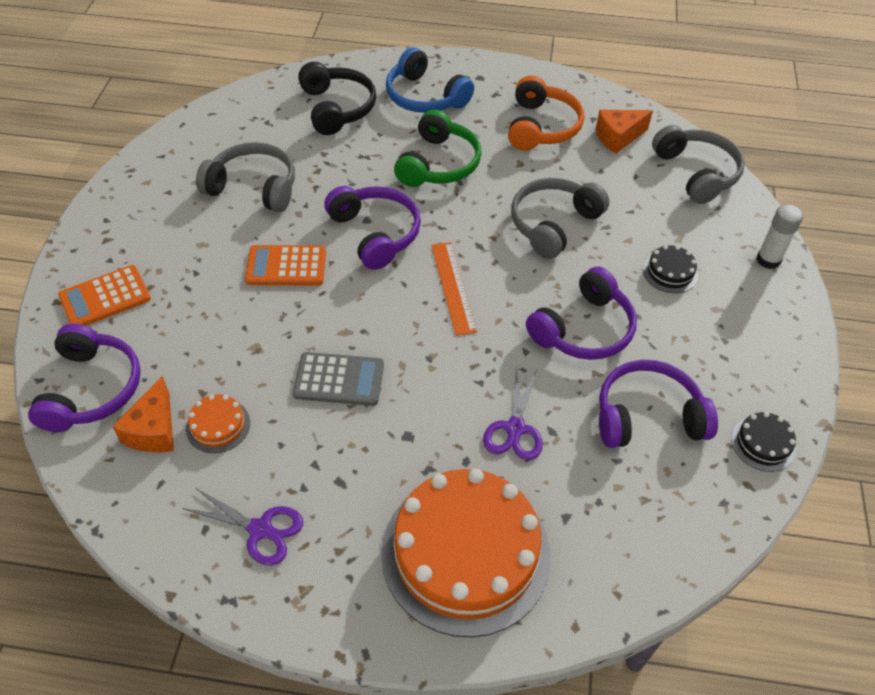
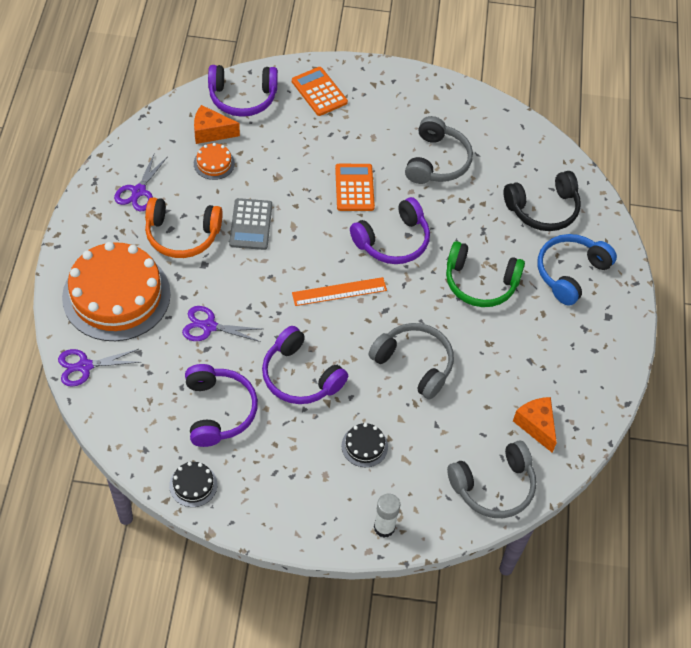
camera: 85 degrees right, 5 degrees up
(541, 127) = (542, 363): orange headphones -> orange headphones (182, 235)
(599, 592) = (84, 366): none -> purple scissors

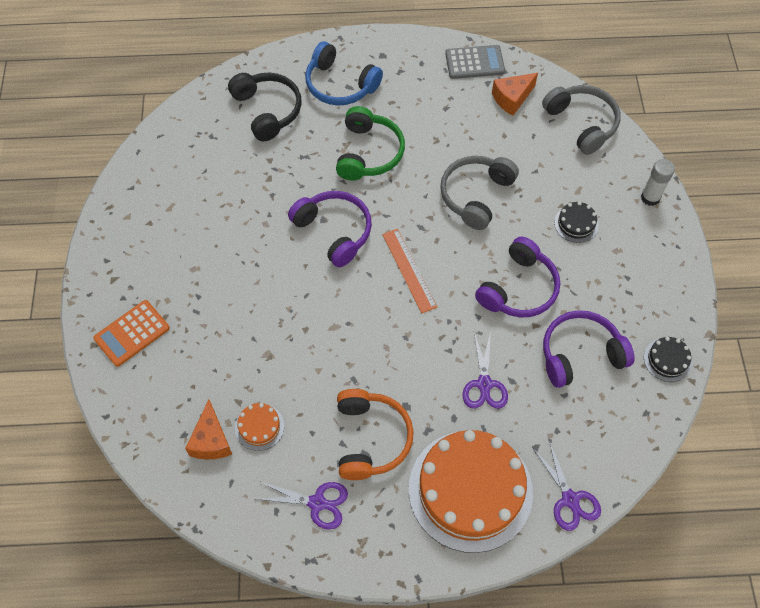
camera: 95 degrees left, 5 degrees up
(242, 97) = (150, 416): purple headphones -> none
(250, 224) = (341, 369): grey calculator -> grey calculator (474, 62)
(354, 188) = (270, 276): orange calculator -> none
(436, 161) = (220, 205): grey headphones -> none

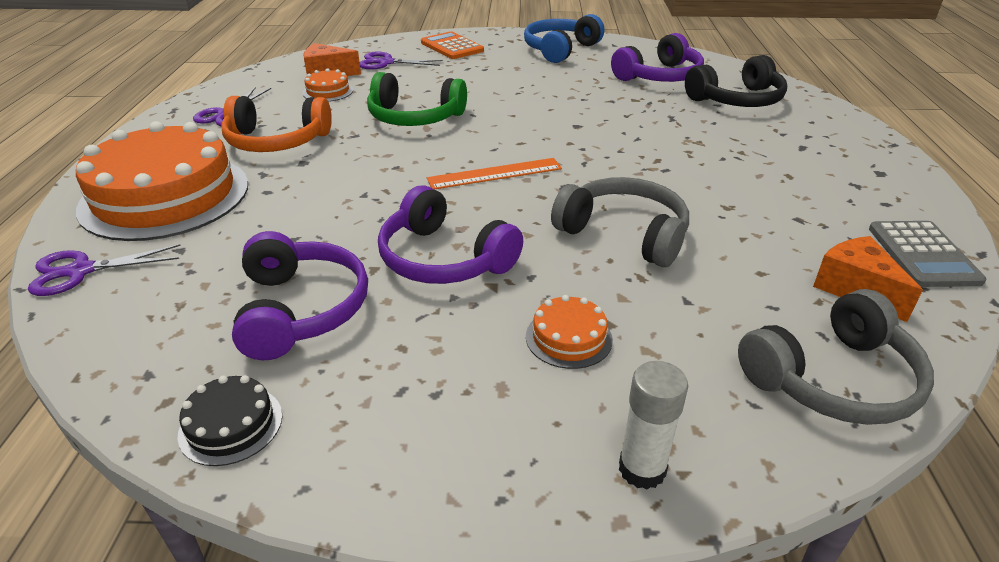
camera: 95 degrees right, 25 degrees down
(334, 231) = (559, 131): purple headphones -> purple headphones (659, 76)
(340, 85) = (803, 141): blue headphones -> blue headphones (560, 50)
(368, 153) = (688, 155): green headphones -> green headphones (414, 117)
(484, 384) = (300, 216): purple scissors -> purple scissors (386, 62)
(576, 223) = (568, 338): black cake -> orange cake

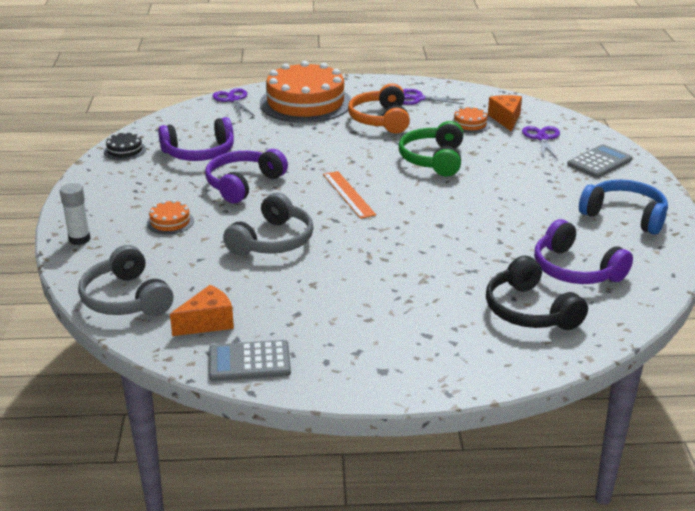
camera: 85 degrees right, 5 degrees down
(452, 47) = (599, 162): orange calculator -> grey calculator

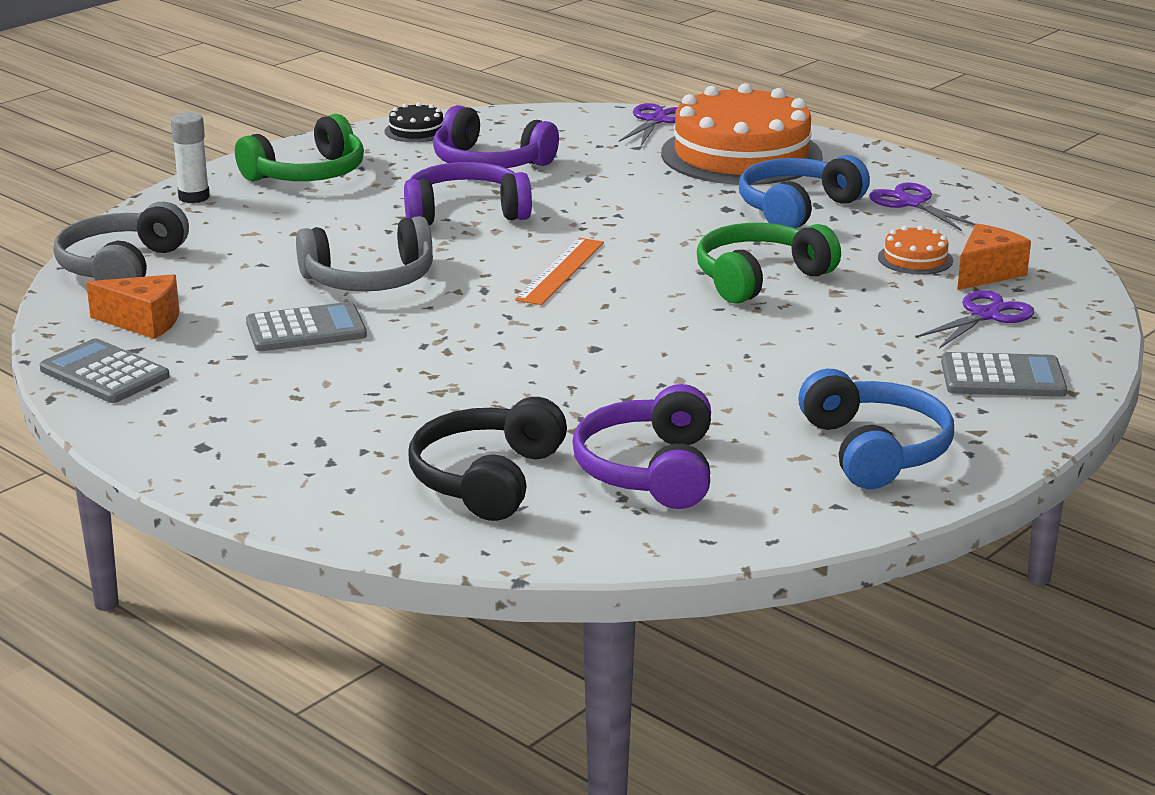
camera: 45 degrees right, 5 degrees down
(116, 198) = (307, 174): none -> green headphones
(170, 222) = (309, 217): orange cake -> none
(298, 282) = (306, 329): none -> grey calculator
(381, 120) = (797, 208): orange headphones -> blue headphones

